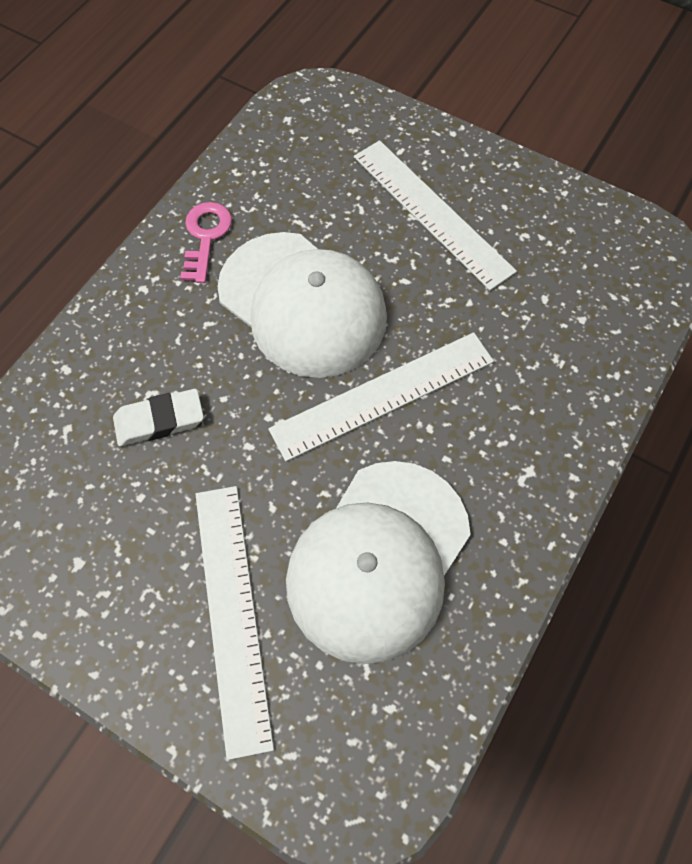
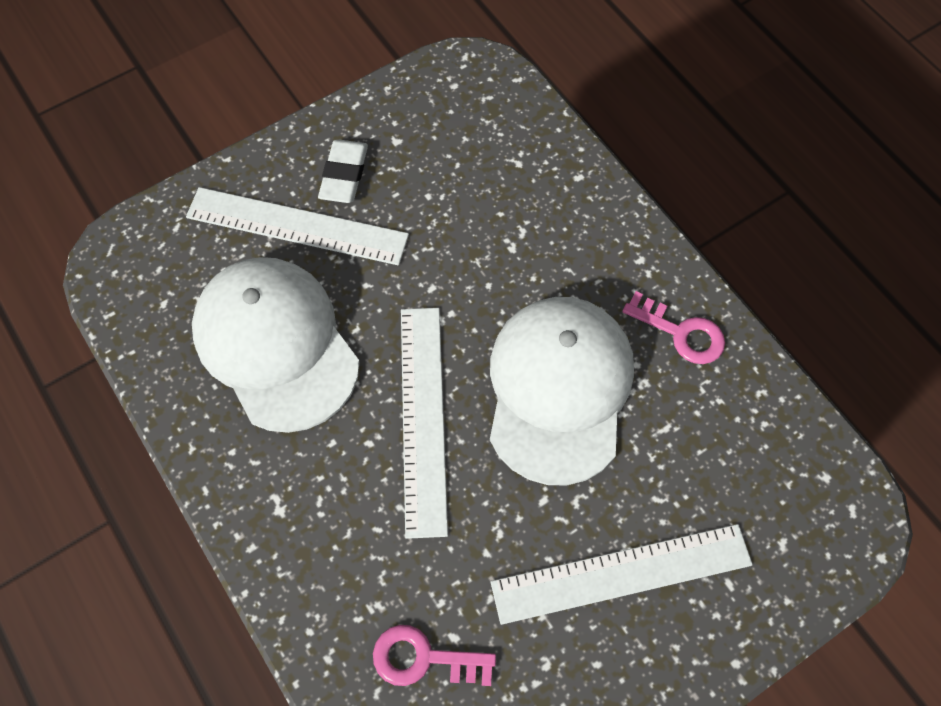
camera: 115 degrees right, 0 degrees up
(159, 420) = (491, 230): white eraser -> white eraser (344, 175)
(302, 304) = (558, 389): white cap -> white cap turned 120 degrees clockwise
(573, 311) = (423, 658): none -> pink key

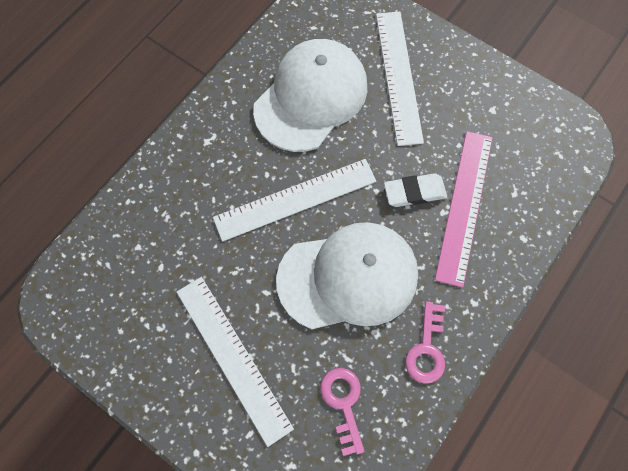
camera: 70 degrees right, 5 degrees up
(344, 175) = (450, 88): white eraser -> white eraser (414, 192)
(423, 658) = (142, 254): pink key -> pink key (343, 403)
(513, 222) = (464, 206): none -> pink ruler

